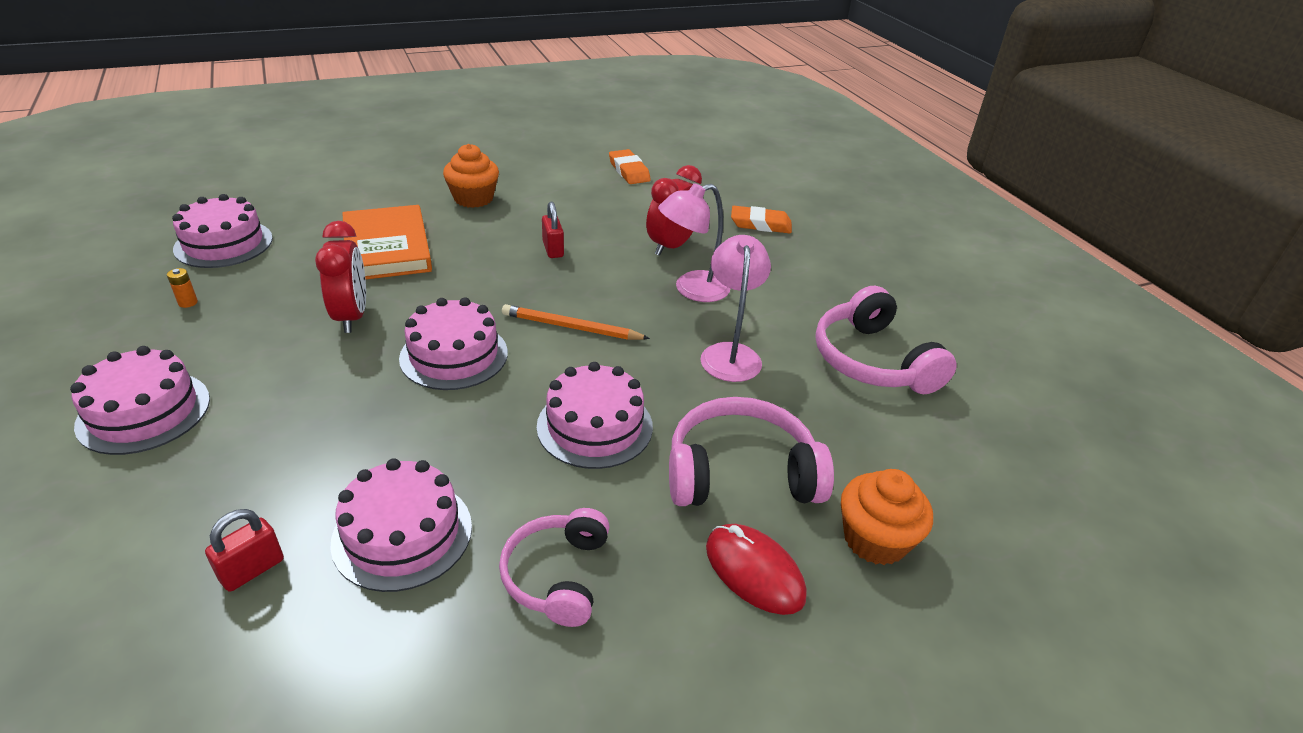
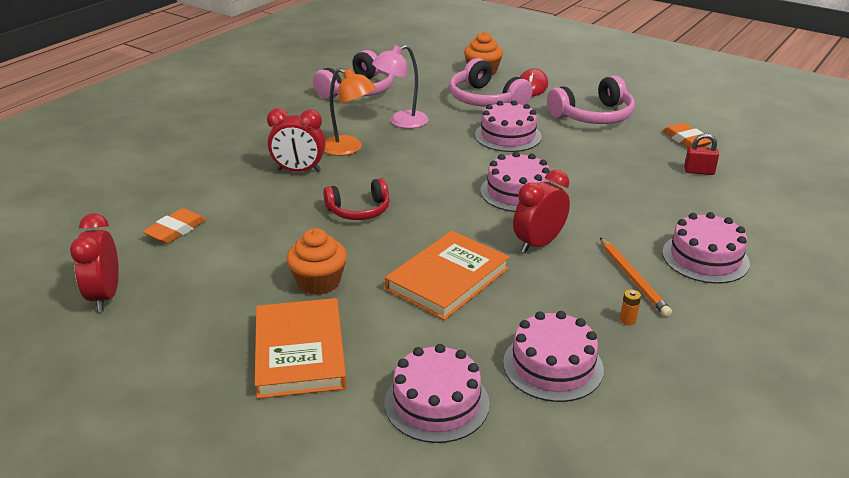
camera: 120 degrees left, 5 degrees down
(402, 534) = (631, 151): pink cake -> pink cake (436, 403)
(409, 170) = (300, 352): none -> orange book
(553, 249) = (359, 210): red padlock -> red headphones
(557, 575) = (593, 116): pink headphones -> pink headphones, size x1.52
(570, 135) = (105, 296): none -> red clock
(572, 327) = (440, 169): orange pencil -> orange pencil (633, 279)
(691, 290) = (349, 148): pink lamp -> orange lamp
(760, 224) = (226, 150): orange eraser -> orange eraser (686, 140)

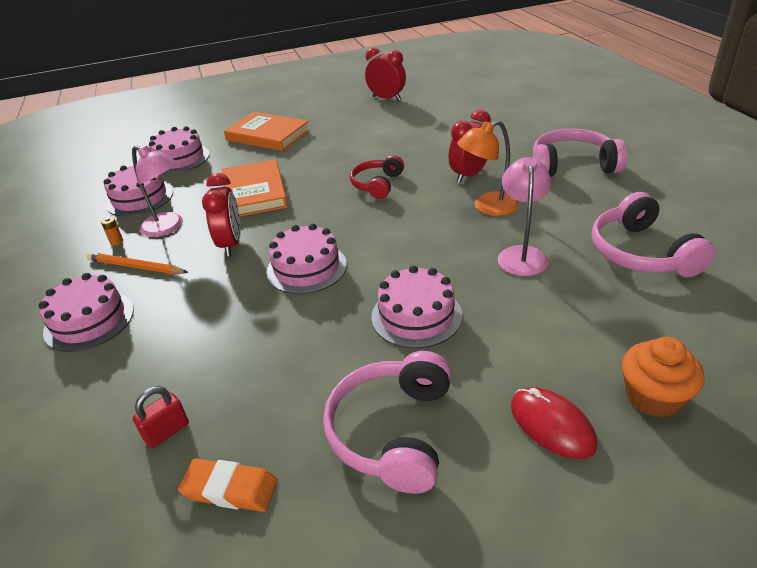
camera: 130 degrees right, 5 degrees up
(176, 230) = (433, 121): orange eraser -> none
(319, 282) = (316, 152): orange cupcake -> none
(485, 99) = (536, 347): pink headphones -> pink headphones (572, 166)
(566, 299) = (168, 227): none -> pink lamp

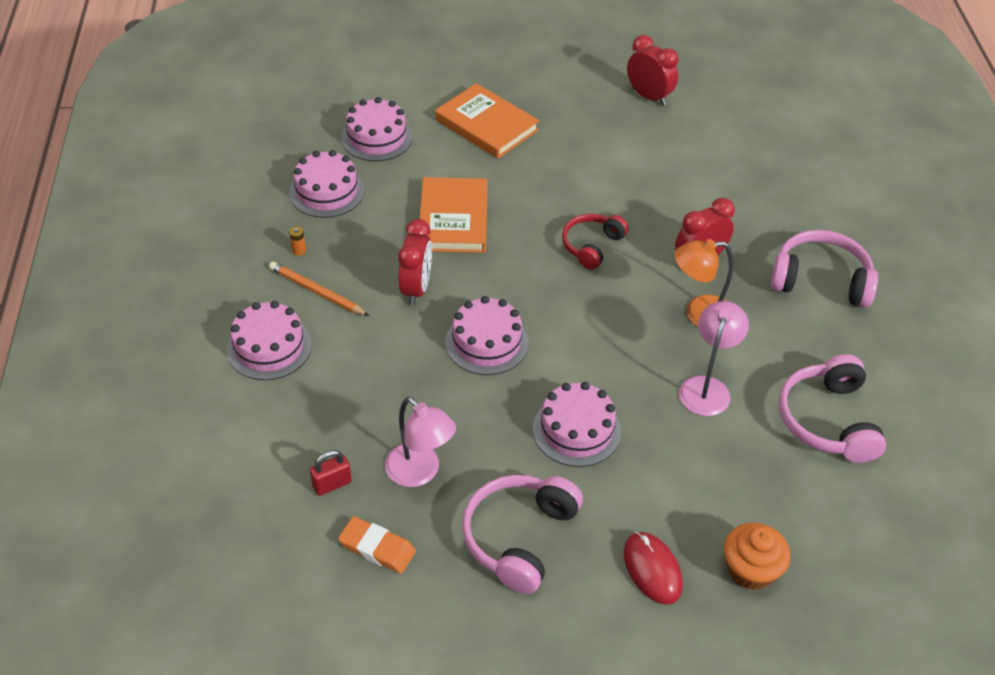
camera: 10 degrees right, 10 degrees up
(168, 227) = (354, 246): pink lamp -> pink lamp (420, 472)

